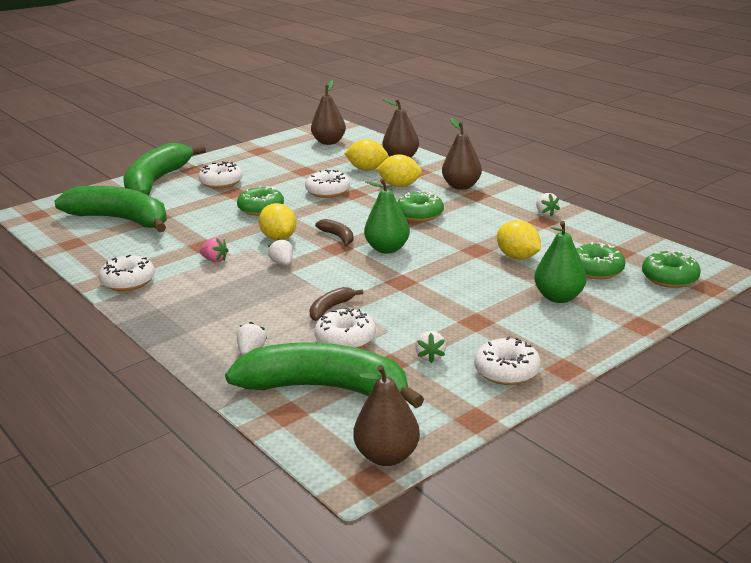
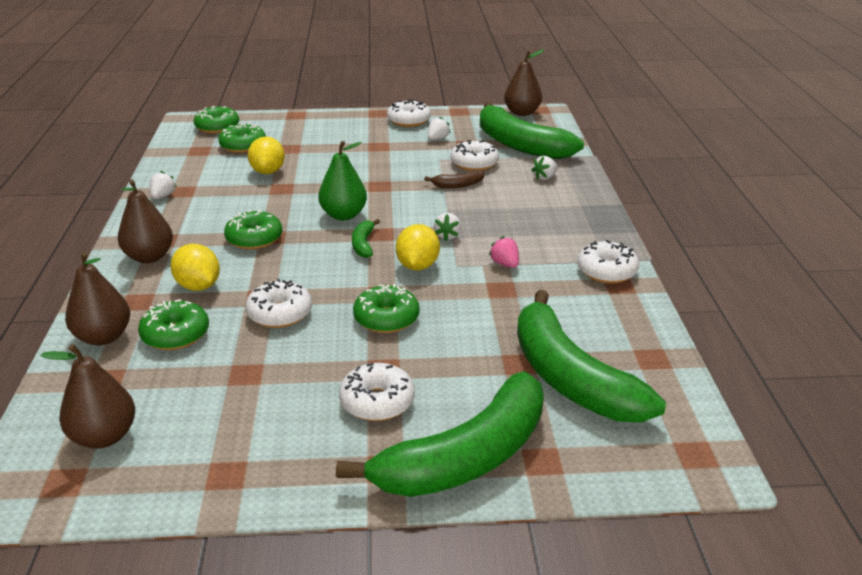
camera: 145 degrees left, 5 degrees up
(338, 237) = (363, 244): brown banana -> green banana
(367, 169) = (175, 335): yellow lemon -> green donut
(558, 297) = (303, 140): green pear -> none

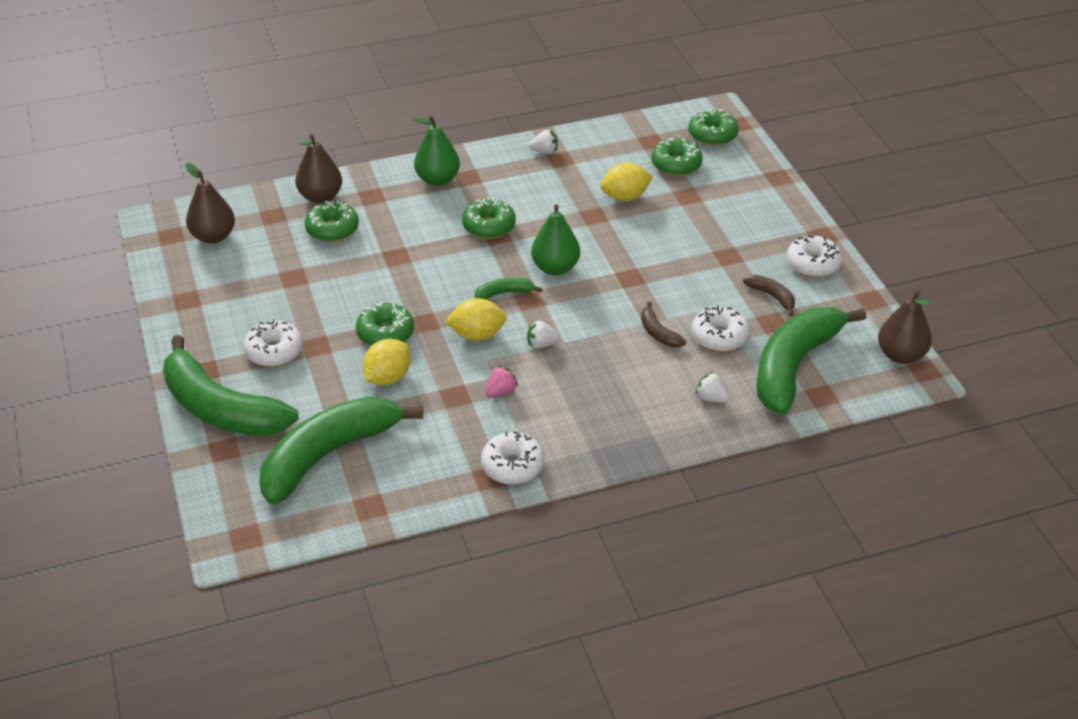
camera: 75 degrees right, 10 degrees up
(149, 257) = (437, 179): brown pear -> green pear
(198, 286) = (402, 219): yellow lemon -> yellow lemon (388, 377)
(280, 313) = (375, 273): white donut -> none
(437, 139) = (772, 296): white strawberry -> brown banana

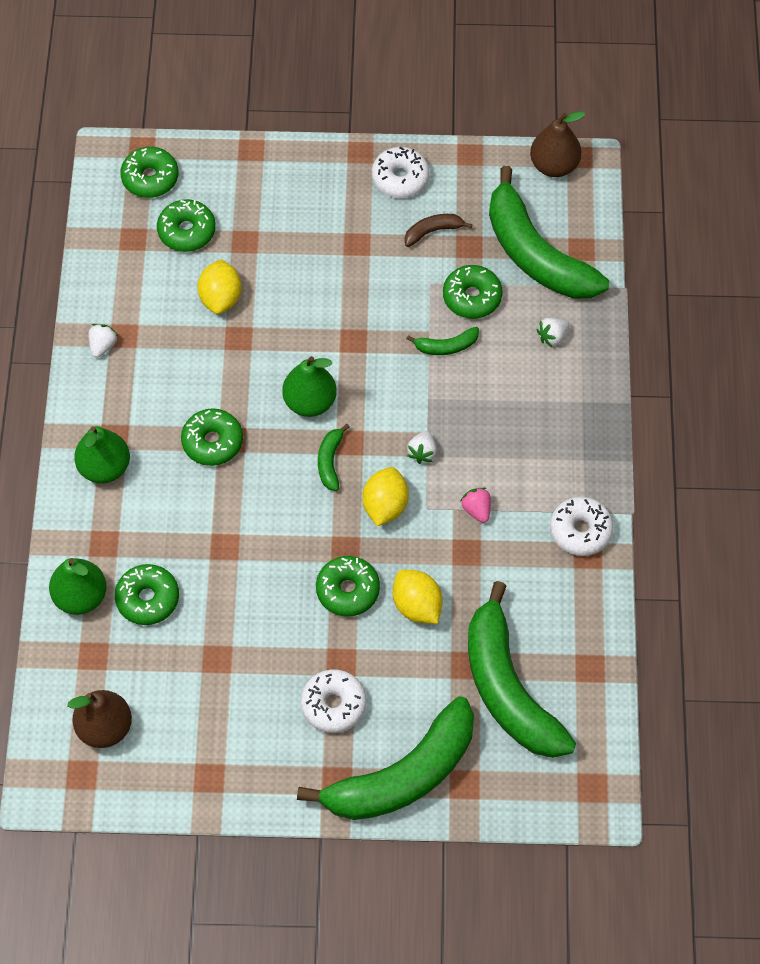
camera: 70 degrees left, 20 degrees up
(320, 197) = (80, 597): brown pear -> green pear
(658, 333) = (446, 346): brown banana -> green banana
(719, 336) = (472, 297): white donut -> green donut

